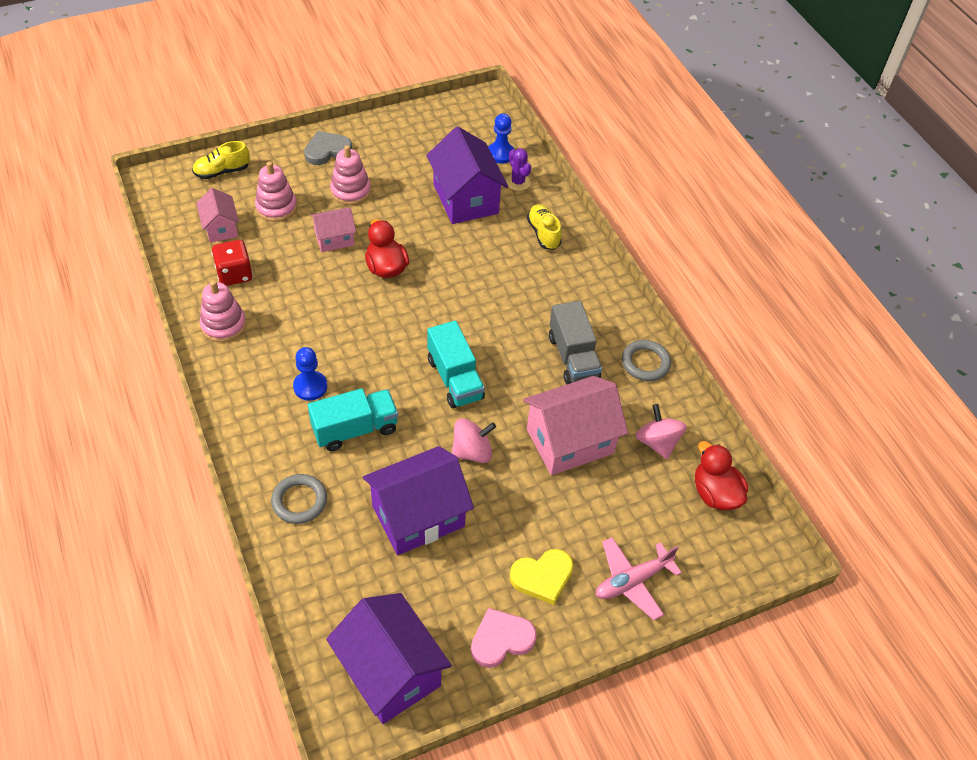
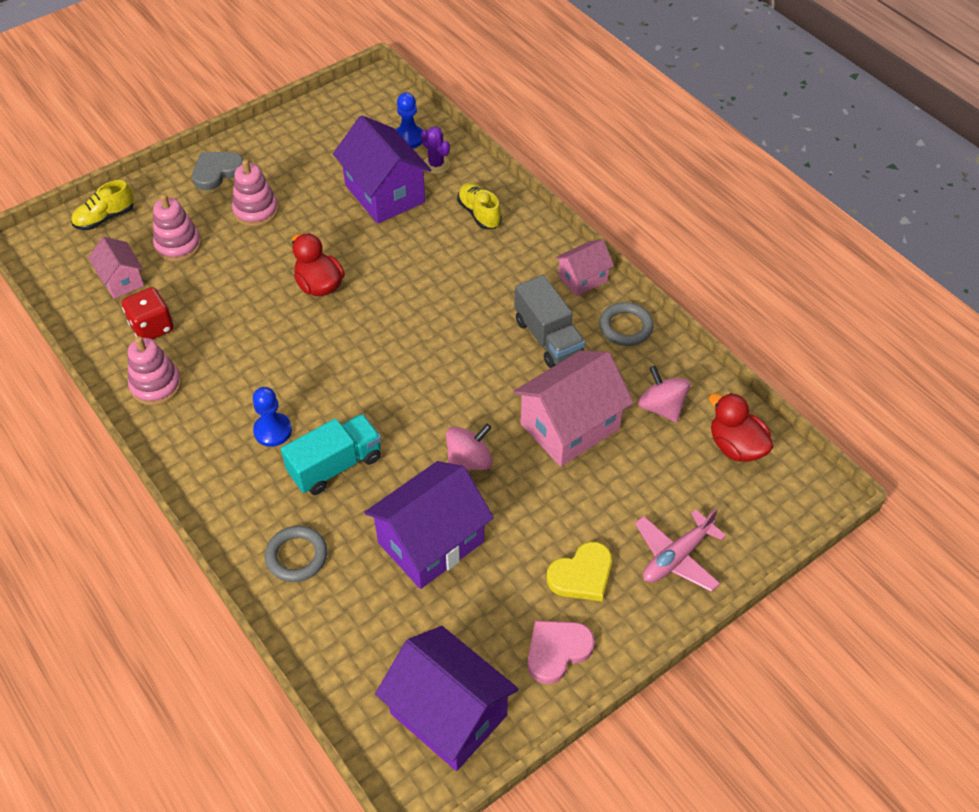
camera: 10 degrees left, 0 degrees up
(334, 239) = (253, 266): pink house -> pink house (582, 278)
(455, 379) = (428, 388): turquoise truck -> none

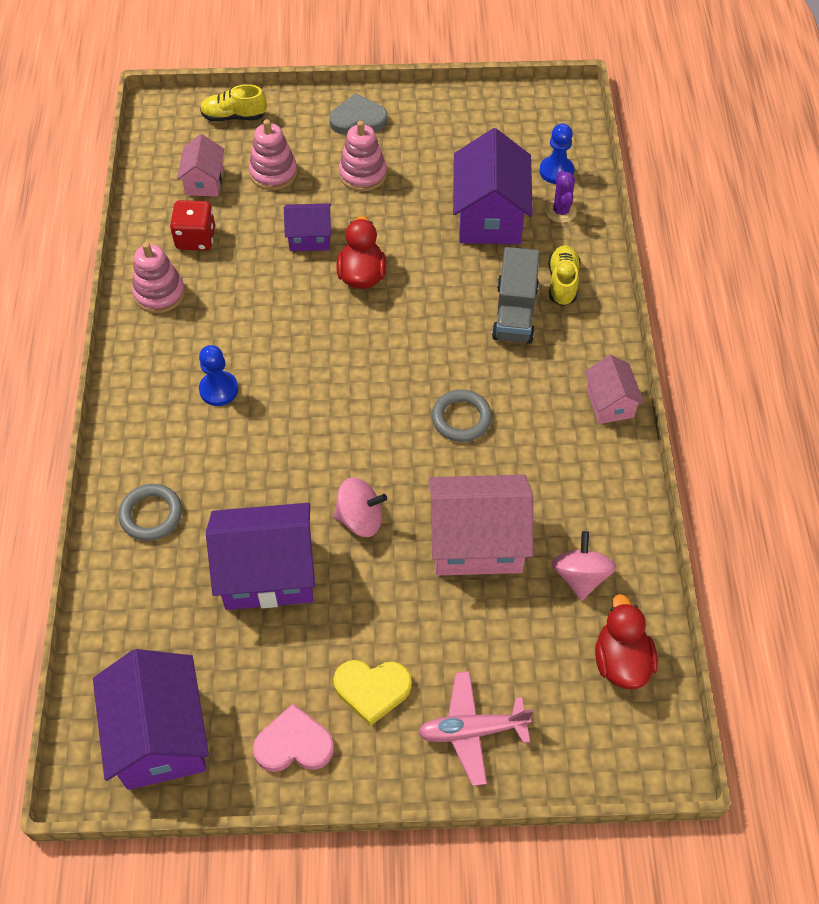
camera: 35 degrees right, 5 degrees up
(252, 279) = (310, 238): none -> purple house
(335, 465) = (244, 453): turquoise truck -> none
(548, 338) = (527, 443): grey truck -> grey truck (515, 312)
(582, 278) = (609, 403): pink house -> pink house turned 75 degrees clockwise
(625, 327) = (611, 476): grey ring -> grey ring (461, 418)

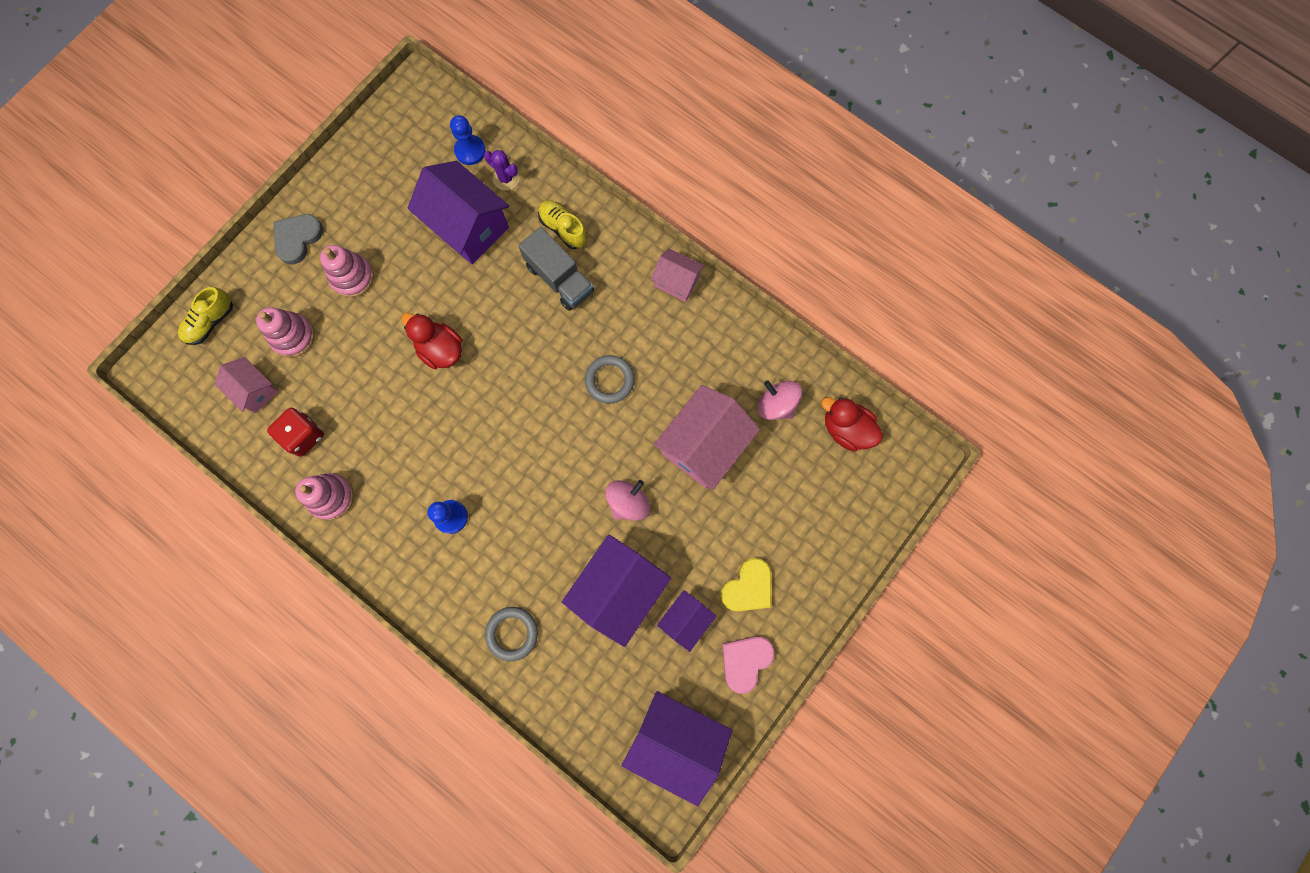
camera: 50 degrees left, 20 degrees up
(310, 238) = (376, 358): purple house -> purple house (685, 620)
(472, 730) = (820, 550): pink plane -> none

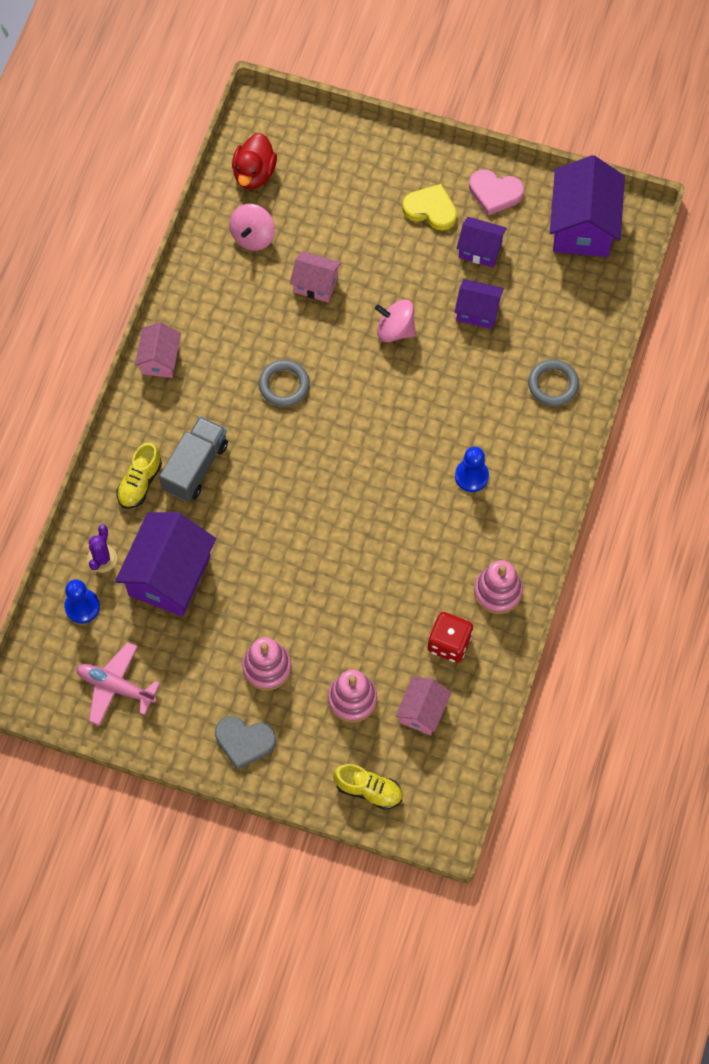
camera: 110 degrees left, 10 degrees down
(390, 156) = (116, 686): none -> pink plane
(440, 349) = (311, 550): red duck -> none
(618, 590) = (477, 311): purple house -> purple house, size x0.55
(704, 445) = (315, 284): pink house -> pink house, size x0.55

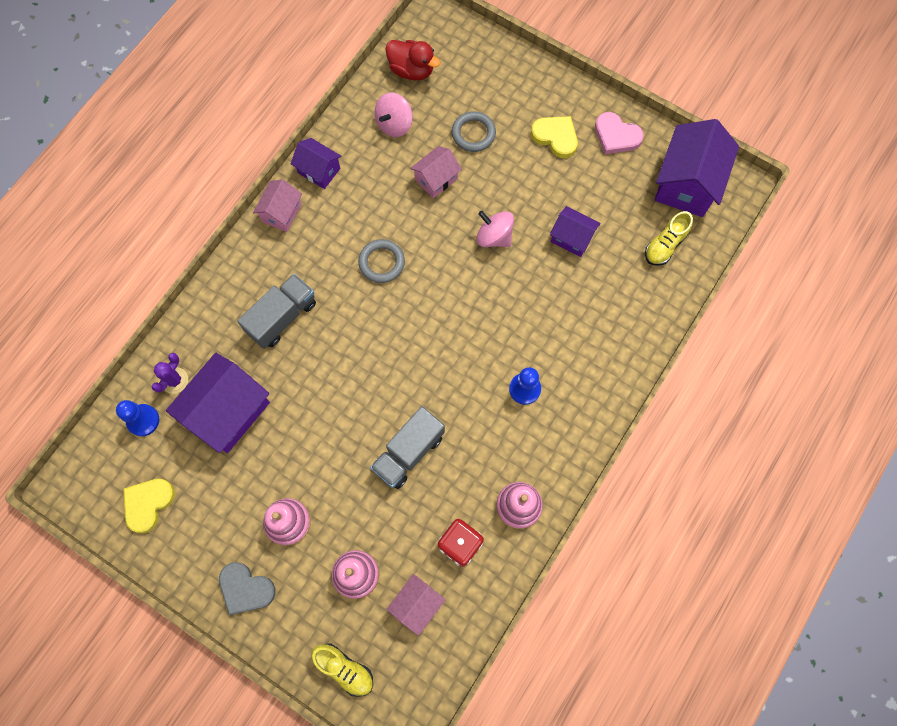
camera: 15 degrees right, 5 degrees up
(116, 686) = (148, 504): pink plane -> yellow heart
(140, 483) = (229, 319): yellow shoe -> yellow shoe (665, 245)
(254, 173) = (412, 70): red duck -> red duck turned 90 degrees counterclockwise
(315, 284) = (436, 179): pink house -> pink house turned 75 degrees counterclockwise
(370, 568) = (408, 452): none -> grey truck
(480, 249) = (589, 183): purple house -> purple house (319, 170)
(553, 384) = (622, 322): grey ring -> grey ring (473, 134)

